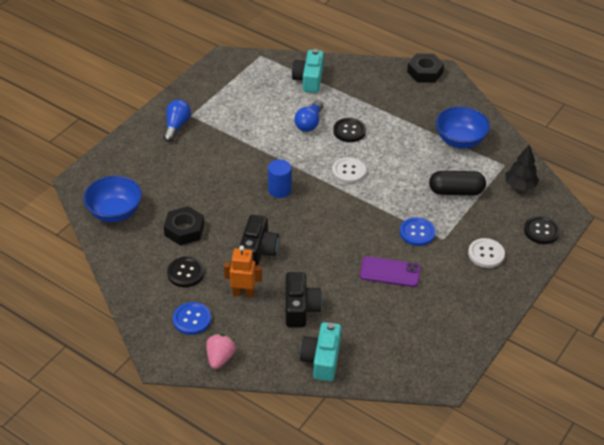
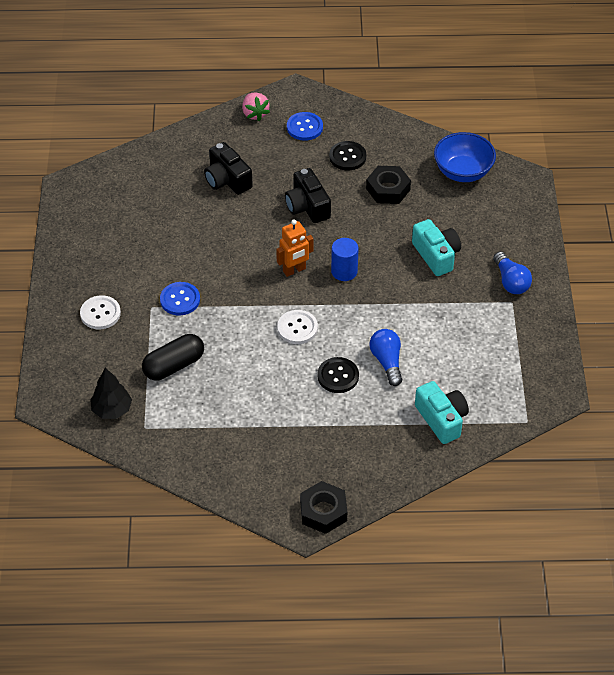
camera: 145 degrees right, 5 degrees up
(243, 293) = (285, 167): orange robot -> orange robot (294, 270)
(322, 359) = (176, 152): turquoise camera -> turquoise camera (436, 255)
(390, 272) = (176, 249): purple phone -> none
(460, 140) = (213, 432): blue bowl -> none
(541, 231) = (60, 368): black button -> none

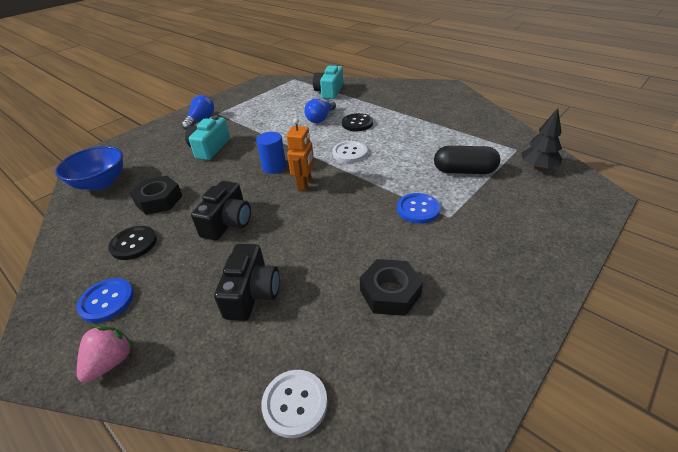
camera: 135 degrees left, 10 degrees down
(100, 313) = (506, 235): white button -> white button (295, 403)
(294, 270) = (304, 184): orange robot -> orange robot turned 90 degrees clockwise
(323, 511) = (433, 86): black nut -> black nut (390, 292)

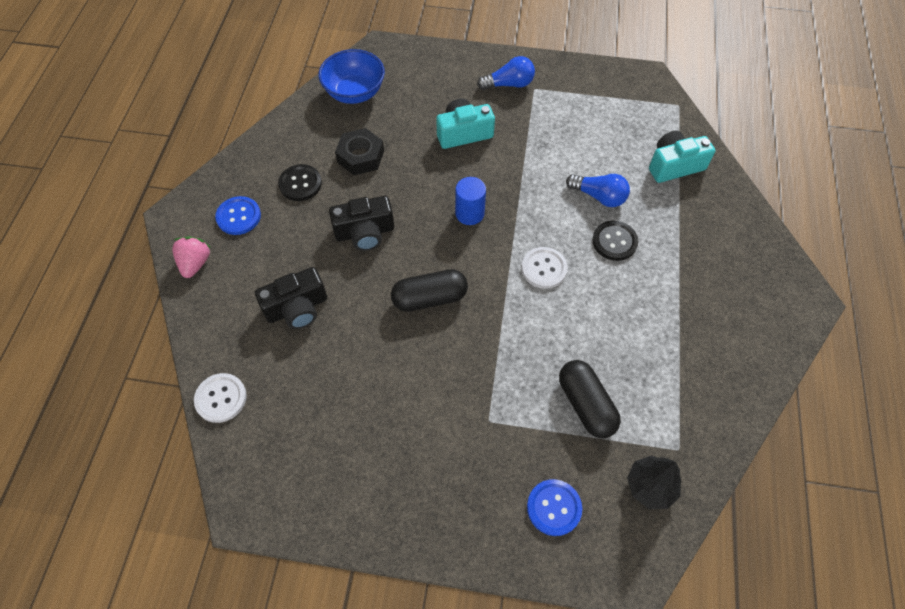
camera: 55 degrees right, 20 degrees up
(111, 362) = (195, 263): pink strawberry -> pink strawberry turned 75 degrees counterclockwise
(304, 184) = (459, 259): orange robot -> none
(321, 118) = (599, 196): blue light bulb -> blue light bulb turned 150 degrees counterclockwise
(322, 209) = (430, 298): none -> black capsule
(390, 292) = (353, 412): black nut -> none
(418, 209) = (482, 385): blue button -> blue button (554, 508)

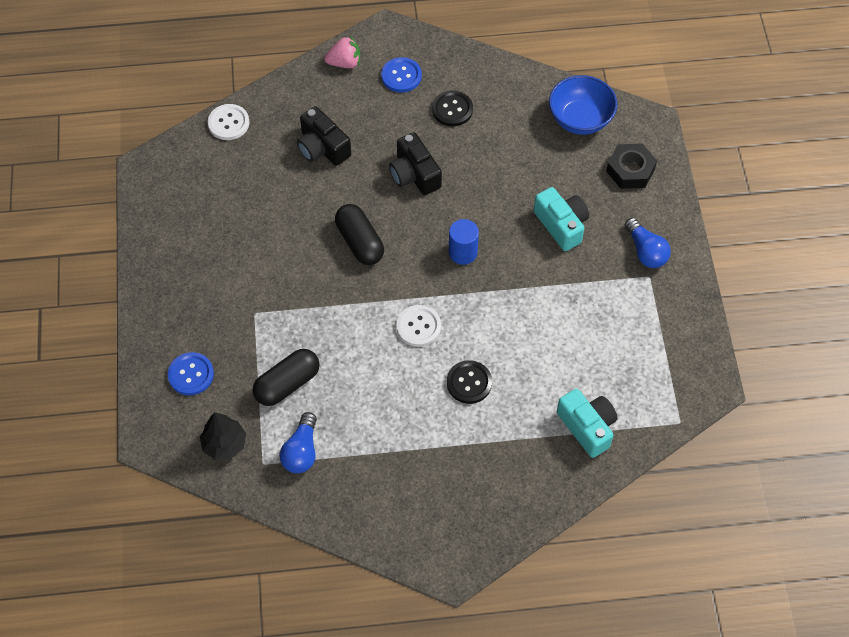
camera: 75 degrees right, 0 degrees up
(360, 156) = (500, 147): black nut -> black nut (630, 170)
(599, 196) = (521, 361): blue light bulb -> blue light bulb (301, 451)

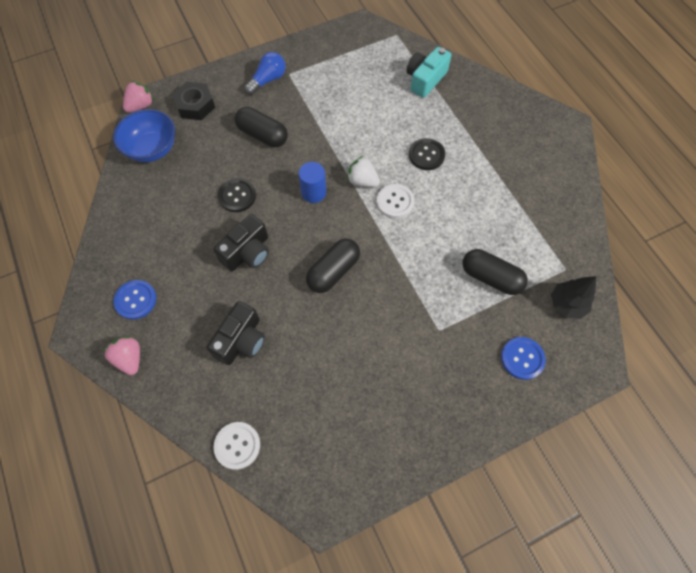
camera: 110 degrees left, 5 degrees up
(301, 451) = (540, 245): blue light bulb -> none
(452, 109) = (166, 245): black button -> black button (237, 196)
(459, 304) = (362, 181): none -> white strawberry
(561, 225) = (262, 135): turquoise camera -> black capsule
(647, 119) = (141, 106): none -> pink strawberry

